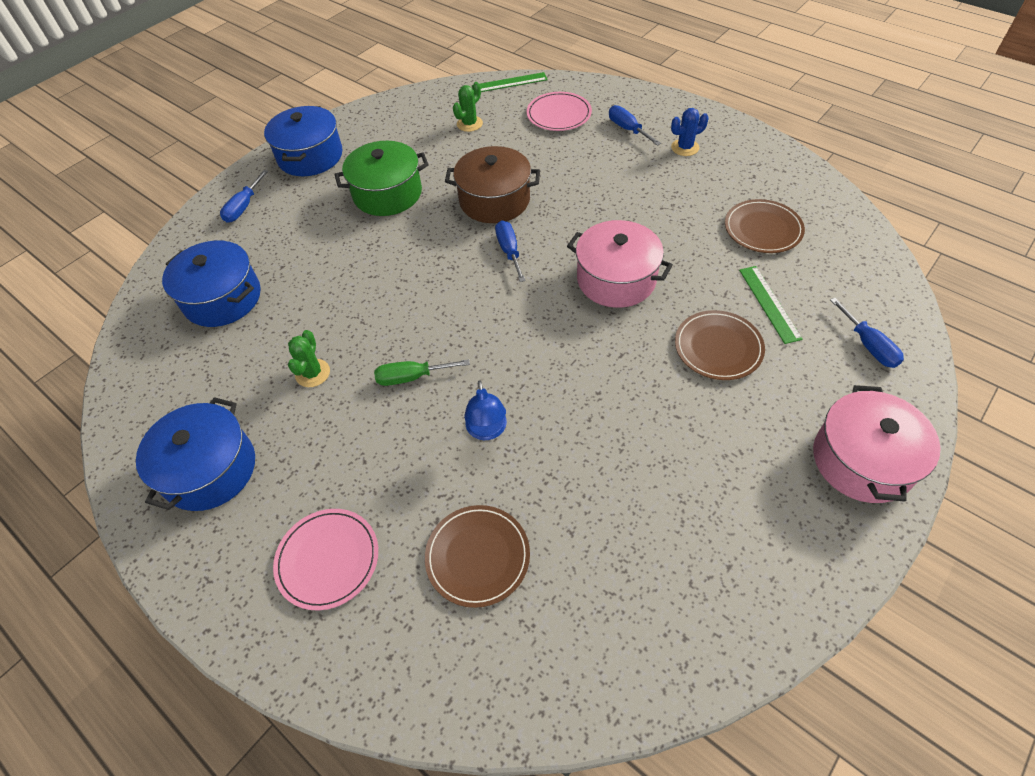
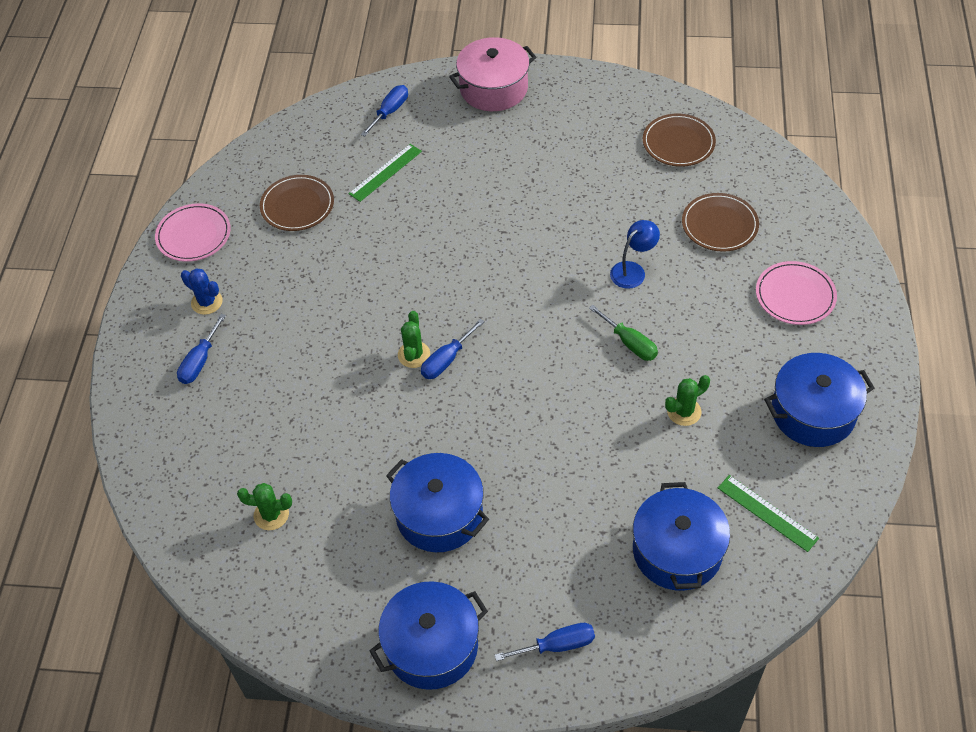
camera: 125 degrees left, 0 degrees up
(387, 193) = (439, 514): green pot -> blue pot
(494, 200) = (386, 412): brown pot -> none
(509, 83) = (163, 524): green ruler -> green ruler (767, 513)
(532, 235) = (414, 355): none -> green cactus
(559, 114) = (204, 437): pink plate -> pink plate (193, 235)
(616, 279) = (426, 270): pink pot -> none
(718, 347) = (452, 183): brown plate -> brown plate (678, 143)

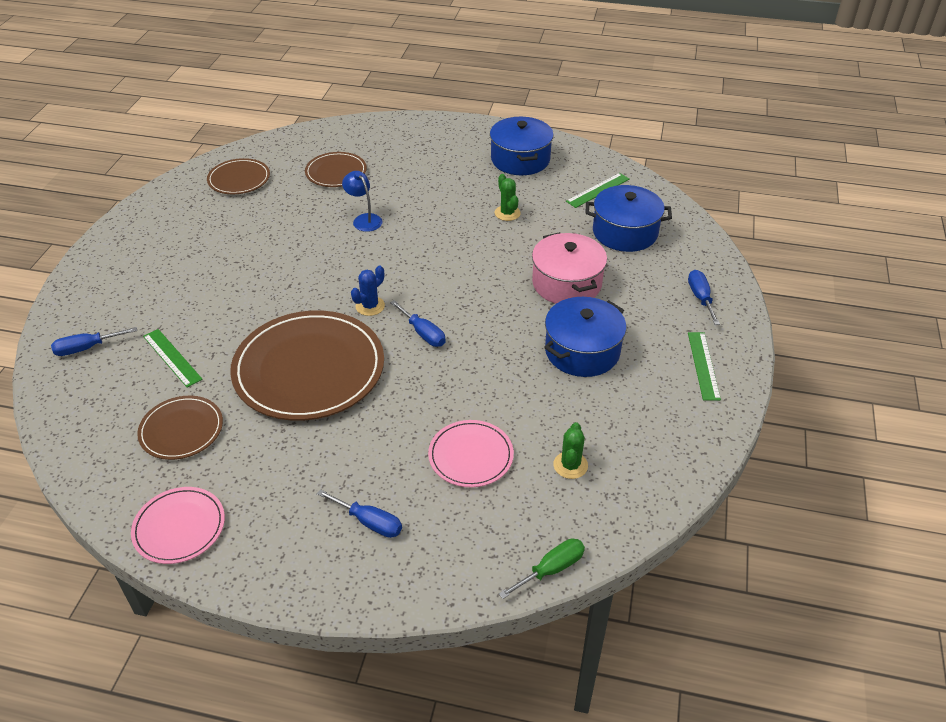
camera: 85 degrees left, 10 degrees down
(207, 302) = (287, 515): blue cactus -> blue cactus (370, 306)
(382, 276) = (309, 369): none -> brown plate
(390, 111) = (86, 348): blue screwdriver -> blue screwdriver turned 60 degrees counterclockwise
(414, 355) = (411, 354): green cactus -> none
(431, 646) = (703, 365): blue pot -> green ruler
(493, 88) = (103, 273): pink pot -> pink pot (566, 283)
(630, 343) = (436, 230): green screwdriver -> green screwdriver (551, 569)
(795, 295) = (417, 150): pink plate -> pink plate (471, 456)

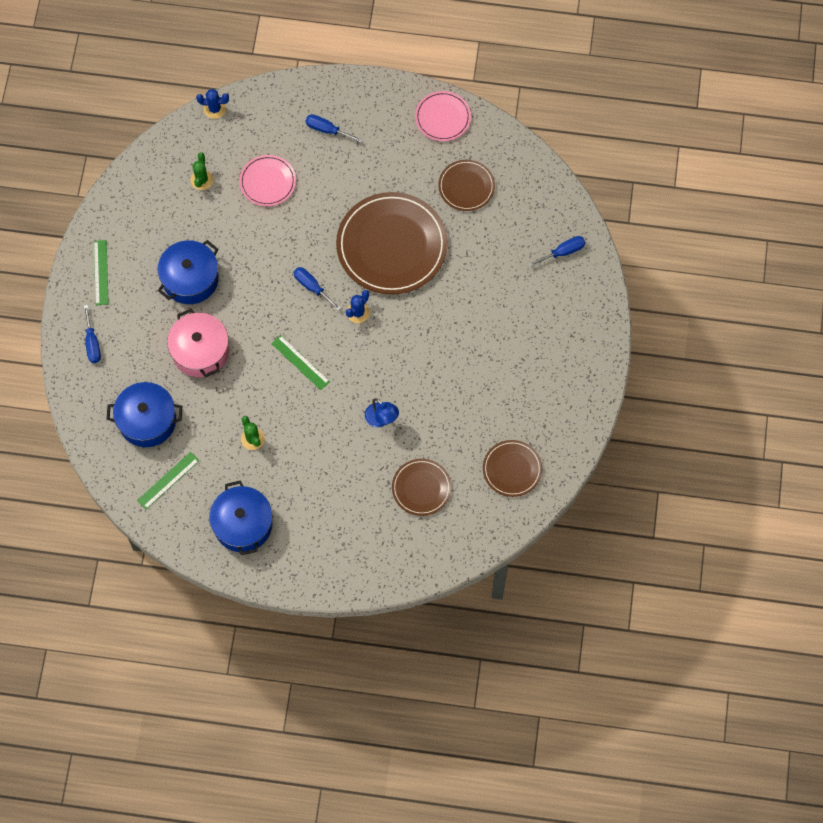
camera: 175 degrees right, 25 degrees up
(172, 357) = (496, 248): green ruler -> green ruler (300, 362)
(551, 569) = (214, 109): green screwdriver -> blue cactus

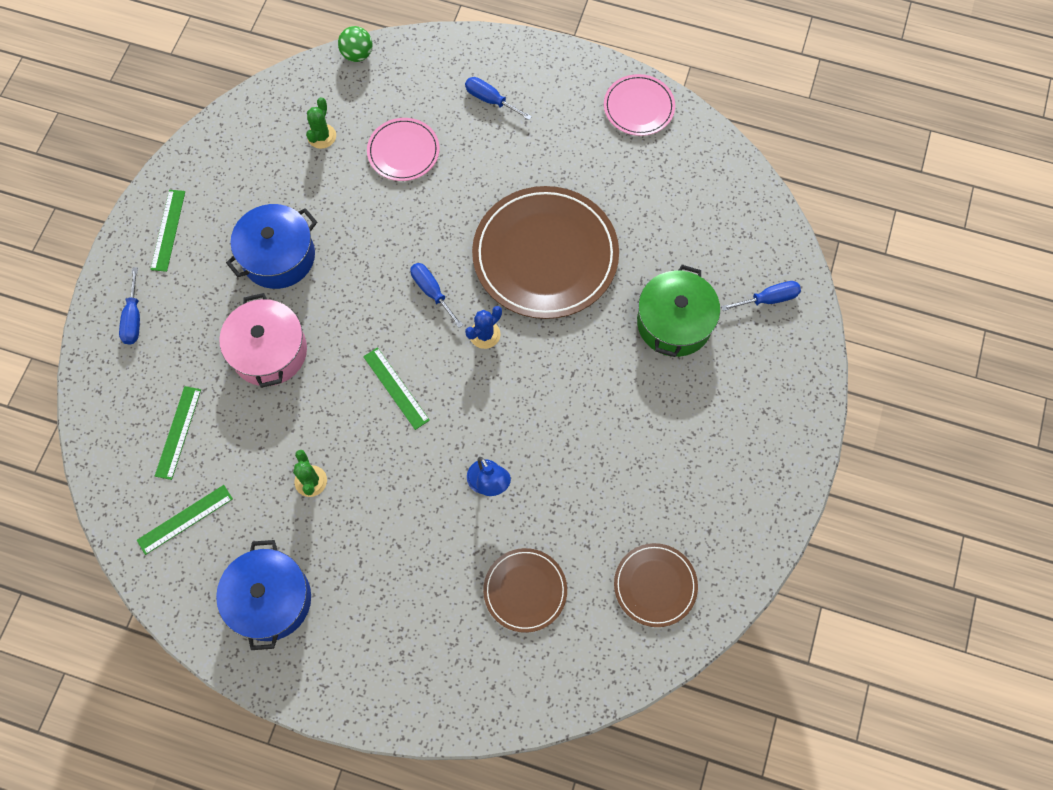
camera: 10 degrees right, 0 degrees up
(147, 420) = (178, 432): blue pot -> green ruler
(214, 109) = (357, 54): blue cactus -> green ball
(466, 186) = (654, 196): brown plate -> none
(496, 281) = (674, 323): none -> green pot

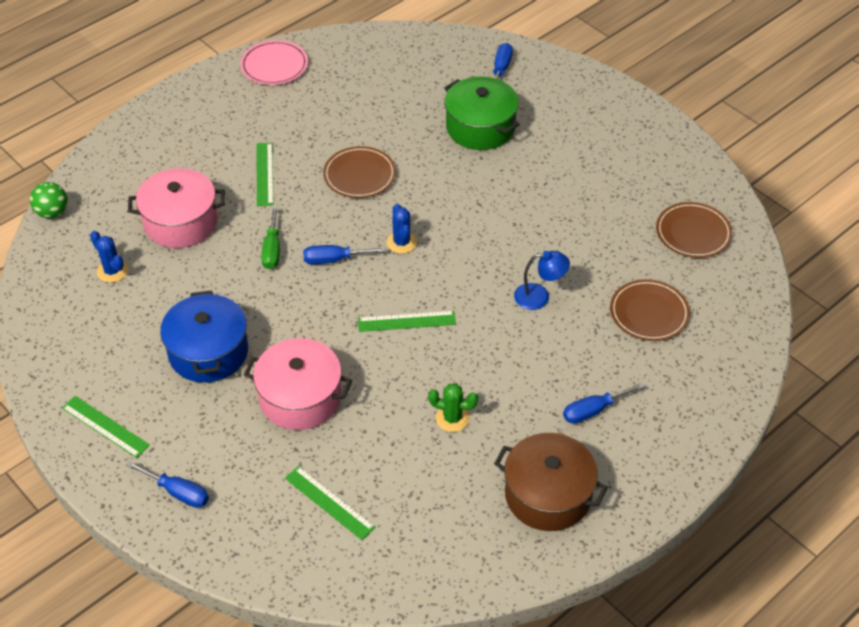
camera: 60 degrees left, 20 degrees down
(185, 519) = (423, 532): green ruler -> green ruler (264, 174)
(270, 599) = (548, 495): blue pot -> brown pot
(321, 136) = (112, 271): green cactus -> blue cactus
(403, 151) = (181, 222): pink plate -> pink pot
(414, 238) = (272, 249): none -> green screwdriver
(490, 100) = (184, 147): blue screwdriver -> blue screwdriver (593, 411)
(545, 255) = (359, 175): brown plate -> brown plate, size x0.52

